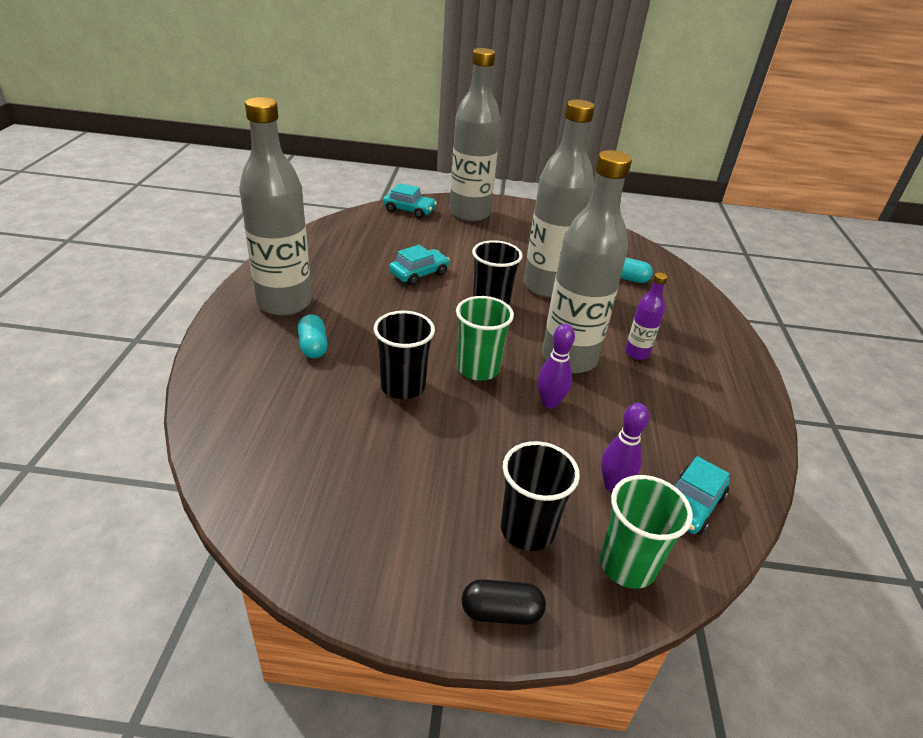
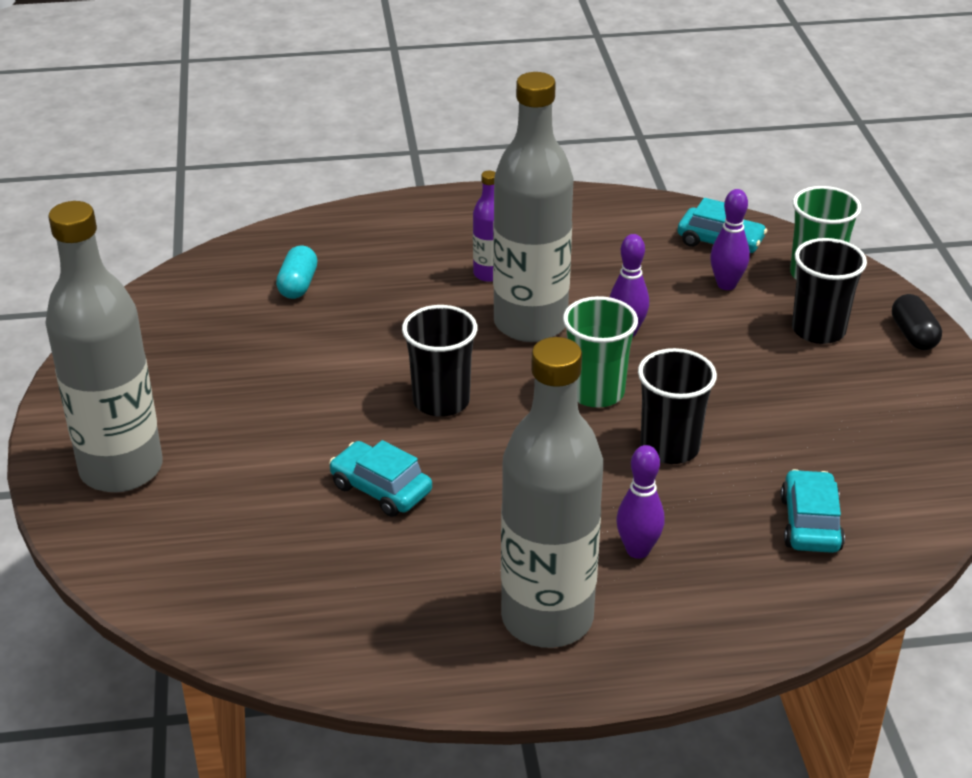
camera: 100 degrees left, 0 degrees up
(313, 346) = (637, 550): turquoise capsule -> purple bowling pin
(409, 210) = (132, 552): turquoise car -> turquoise car (810, 523)
(547, 287) = (358, 355): grey bottle -> none

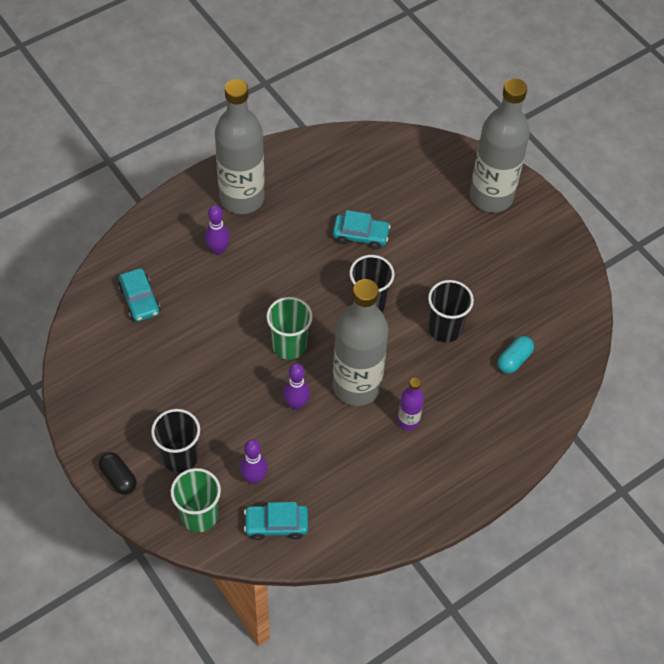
camera: 150 degrees right, 20 degrees up
(298, 285) = (514, 360): turquoise capsule -> turquoise capsule turned 60 degrees clockwise
(669, 447) = (231, 321): black cup -> black cup (445, 328)

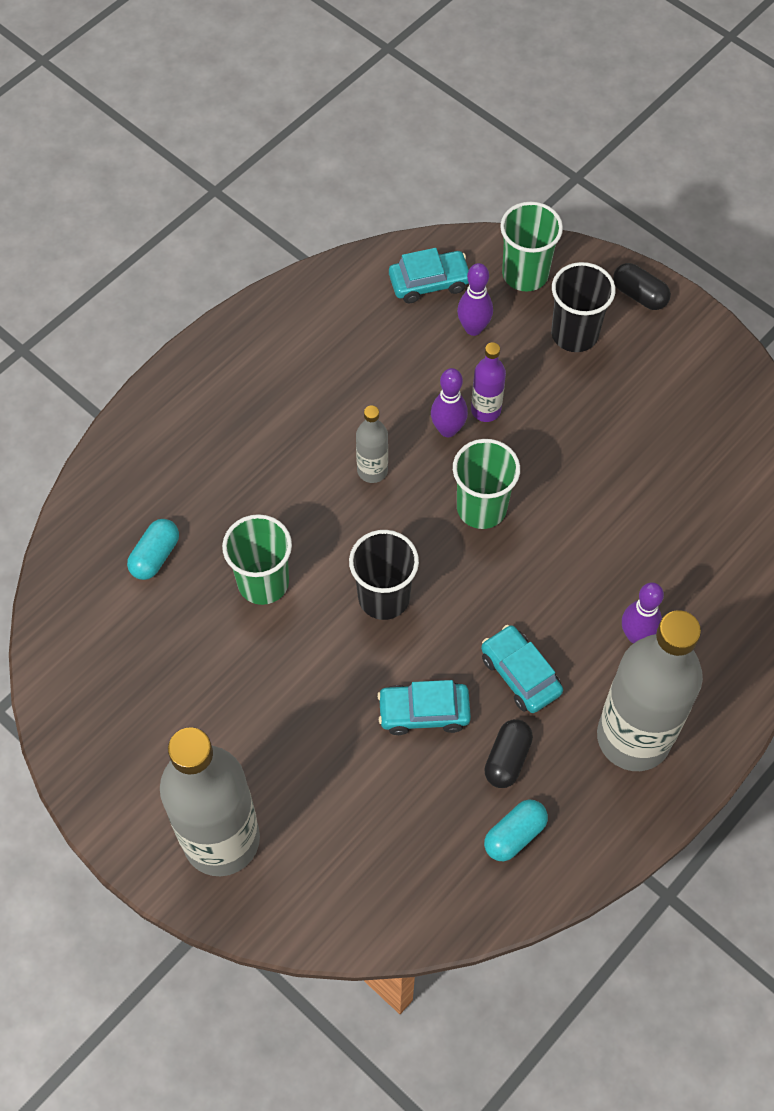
camera: 170 degrees right, 5 degrees up
(140, 300) = (717, 529): turquoise car -> turquoise car (520, 674)
(318, 202) = (507, 759): none -> black capsule
(326, 166) = (514, 835): none -> turquoise capsule
(356, 386) = (372, 470): grey bottle -> grey bottle, size x0.45
(408, 421) = (291, 438): purple bottle -> purple bottle (486, 410)
(445, 328) = (263, 582): black cup -> green cup

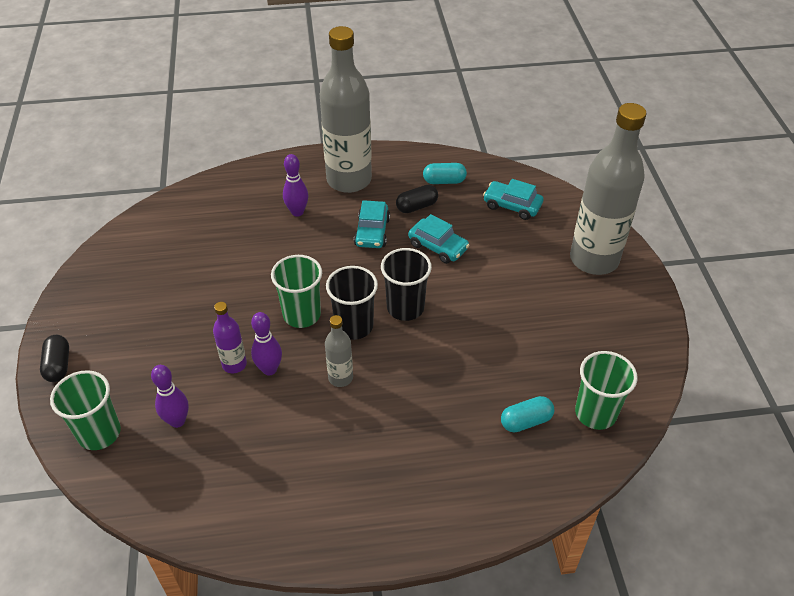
camera: 140 degrees left, 15 degrees down
(263, 582) = (468, 360): green cup -> green cup (595, 413)
(429, 282) = (163, 477): turquoise car -> turquoise car (512, 206)
(574, 334) = (126, 371): black cup -> black cup (354, 326)

